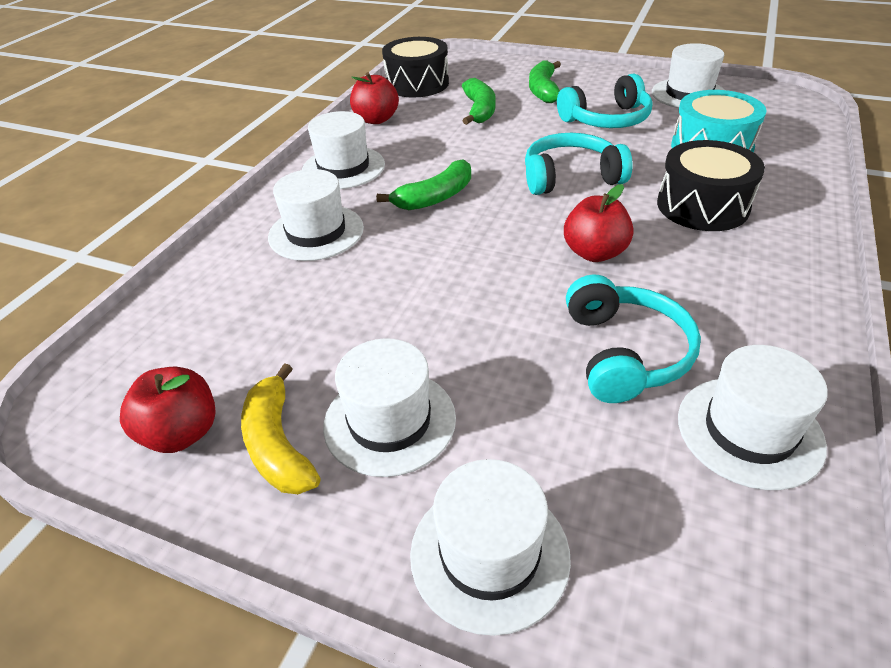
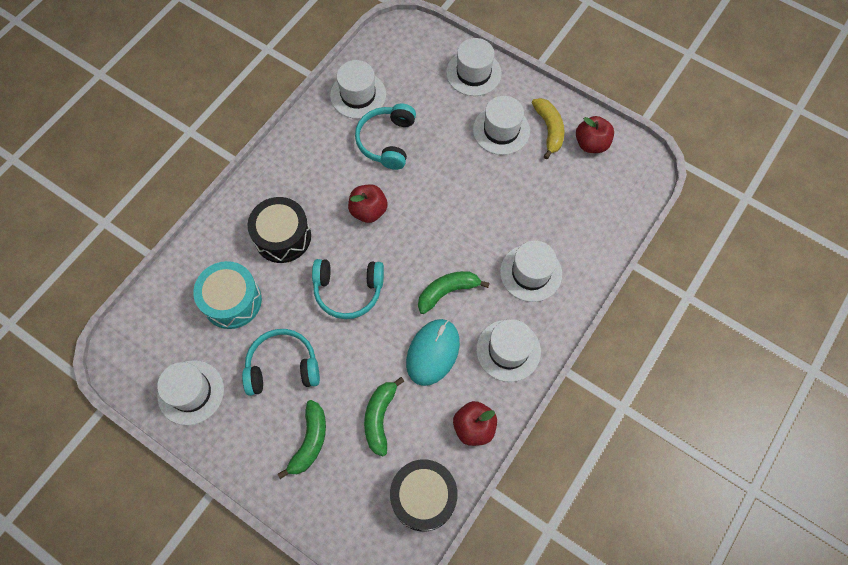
camera: 170 degrees left, 25 degrees up
(437, 153) = (433, 352): none -> turquoise mouse

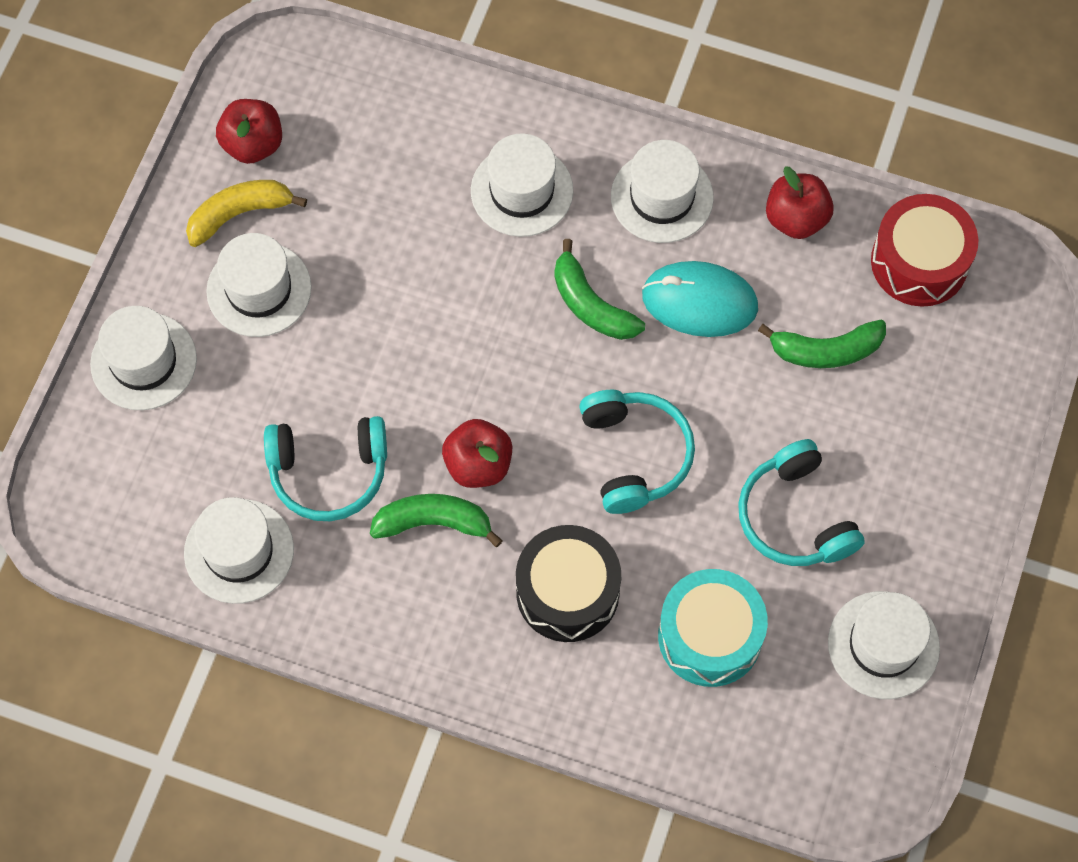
camera: 105 degrees left, 0 degrees up
(310, 441) = (896, 439): green banana -> green banana (433, 522)
(423, 497) = (919, 262): black drum -> red drum

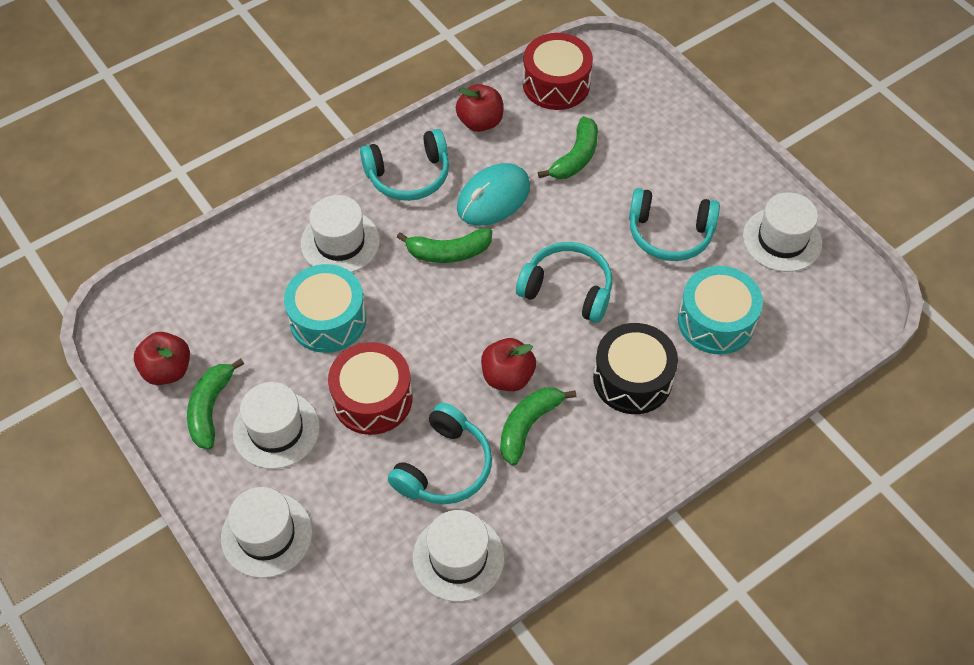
camera: 55 degrees left, 10 degrees down
(239, 214) = (210, 408): yellow banana -> green banana
(357, 353) = (372, 399): none -> red drum
(418, 246) = (328, 319): none -> turquoise drum
(662, 197) = (409, 175): white hat -> turquoise headphones

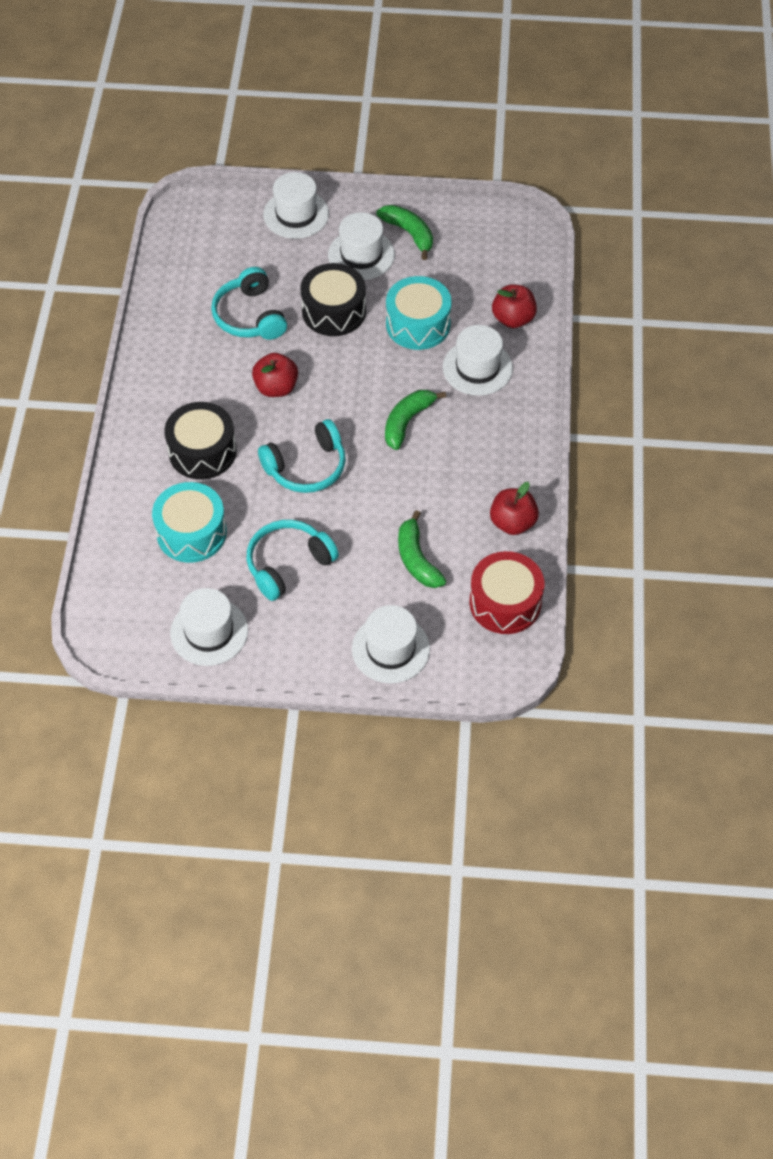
camera: 130 degrees right, 0 degrees up
(167, 370) = (460, 228): red apple -> red apple (513, 319)
(372, 399) = (334, 311): red drum -> black drum
(409, 175) = (501, 443): turquoise headphones -> none
(458, 557) = (187, 286): white hat -> white hat (390, 649)
(493, 198) = (429, 480): turquoise mouse -> none
(528, 426) = (231, 374): green banana -> none

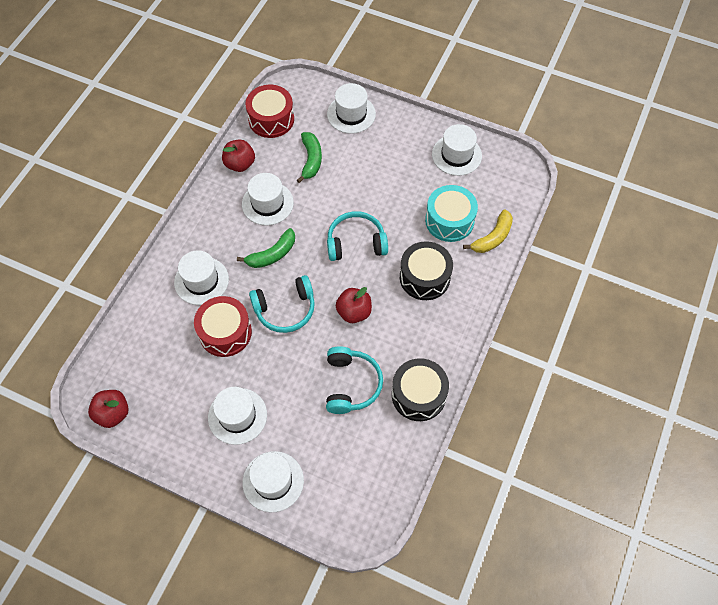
camera: 160 degrees left, 5 degrees up
(126, 527) = (492, 238): none -> yellow banana
(288, 564) = (393, 181): turquoise headphones -> turquoise headphones (285, 309)
(334, 311) = (283, 366): black drum -> black drum (418, 395)
(409, 233) = (188, 425): green banana -> none
(418, 324) = (225, 332): turquoise drum -> red drum
(446, 482) = (267, 203): none -> white hat
(513, 319) = (152, 313): red apple -> red apple (113, 413)

